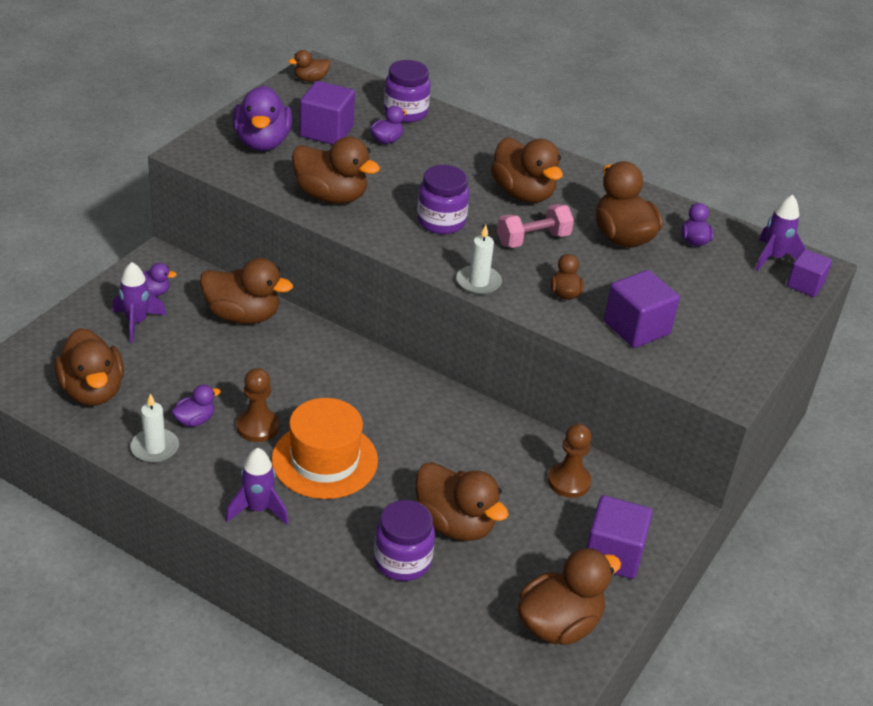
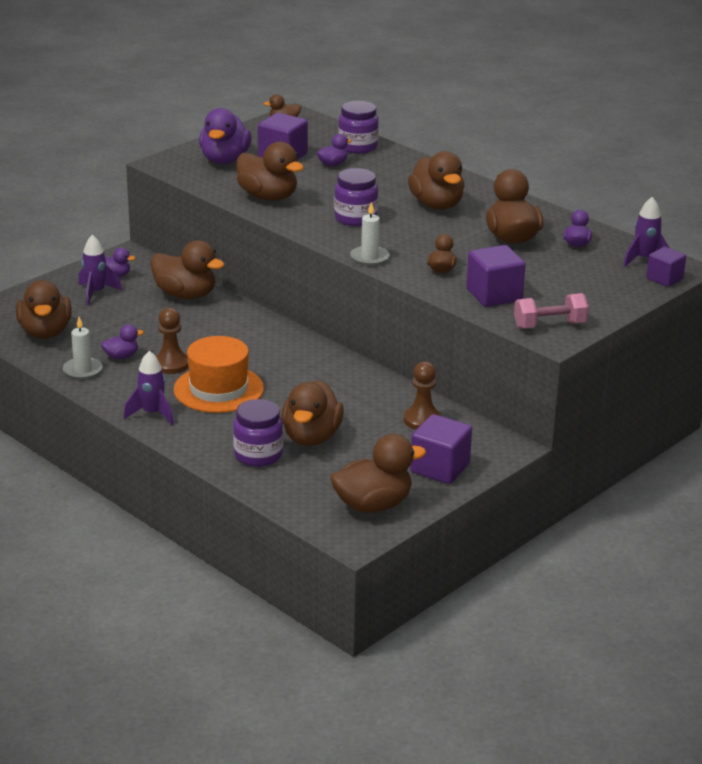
camera: 15 degrees right, 10 degrees down
(454, 524) = (311, 437): brown duck -> brown duck turned 45 degrees clockwise
(533, 239) = (431, 234): pink dumbbell -> pink dumbbell (549, 325)

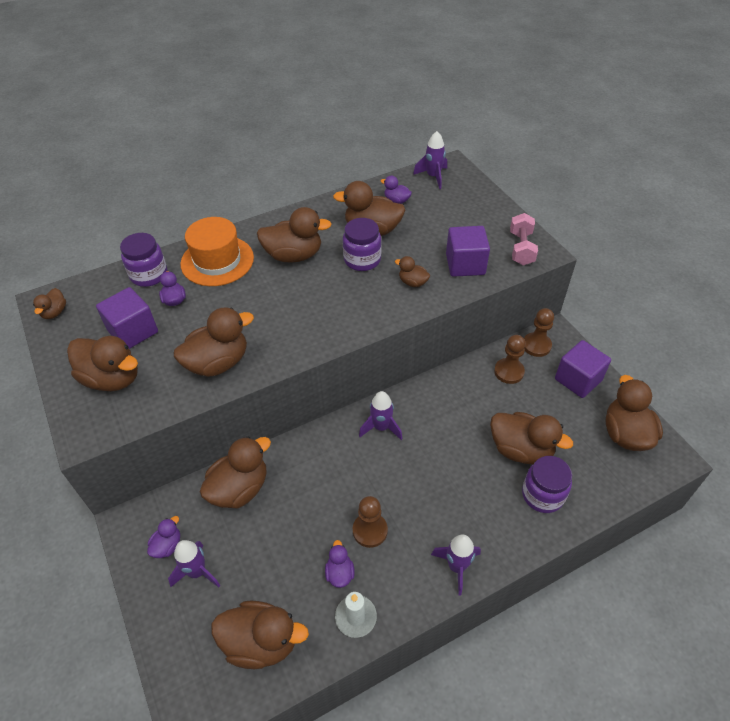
camera: 70 degrees left, 20 degrees up
(218, 389) = (426, 500): orange hat -> orange hat (217, 261)
(225, 160) = (112, 378): purple duck -> brown duck
(295, 353) = (381, 427): none -> purple rocket
(355, 218) = (294, 311): purple jar -> purple jar (362, 260)
(369, 258) = (375, 321): white candle -> none
(478, 435) = (536, 345): none -> brown pawn
(664, 278) = (464, 176): purple cube -> none

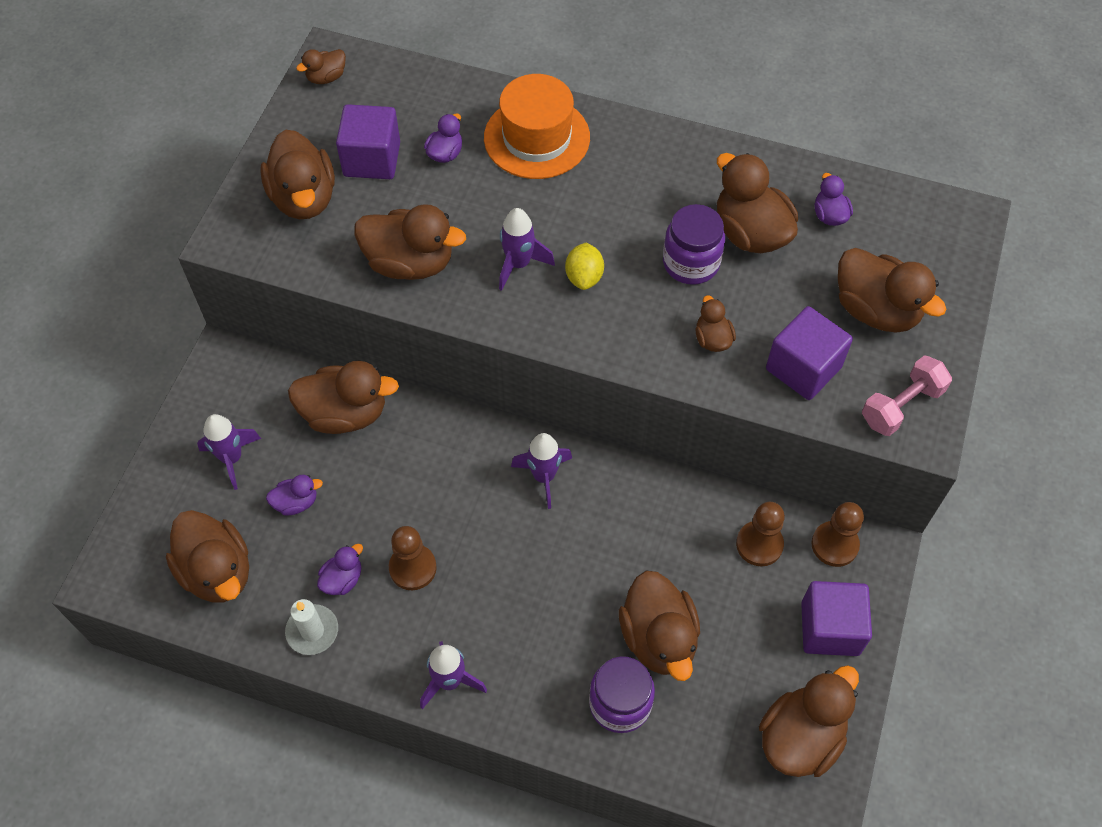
camera: 45 degrees right, 10 degrees up
(149, 275) = (452, 101): purple jar -> none
(167, 546) = (233, 410): purple duck -> purple duck (296, 502)
(294, 255) = (623, 196): brown duck -> brown duck (876, 310)
(319, 302) = (584, 277): none -> yellow lemon
(433, 177) = (920, 217): purple rocket -> purple rocket (519, 264)

